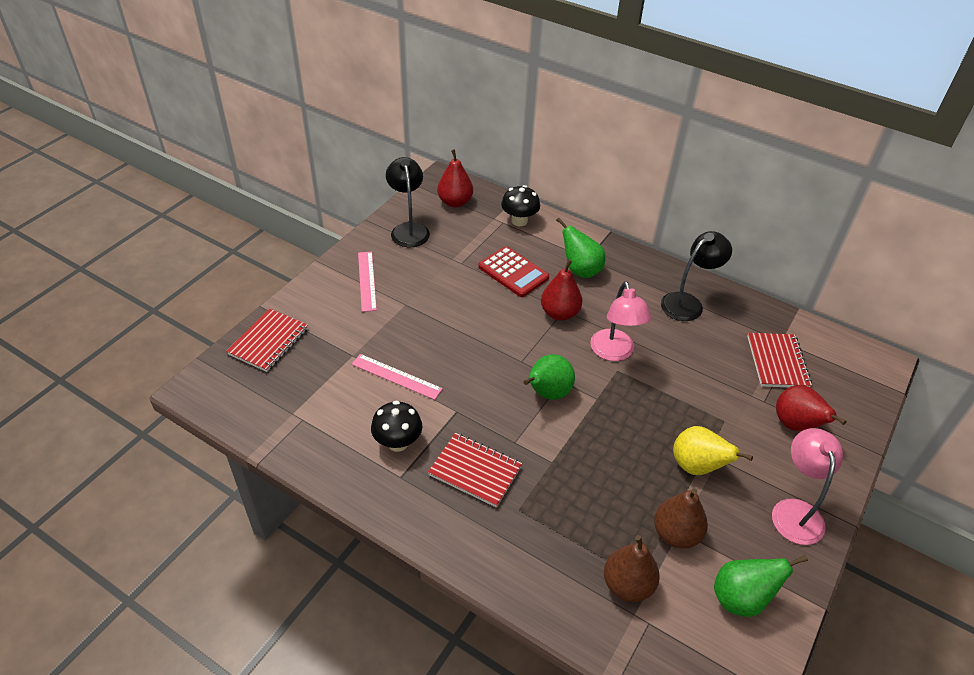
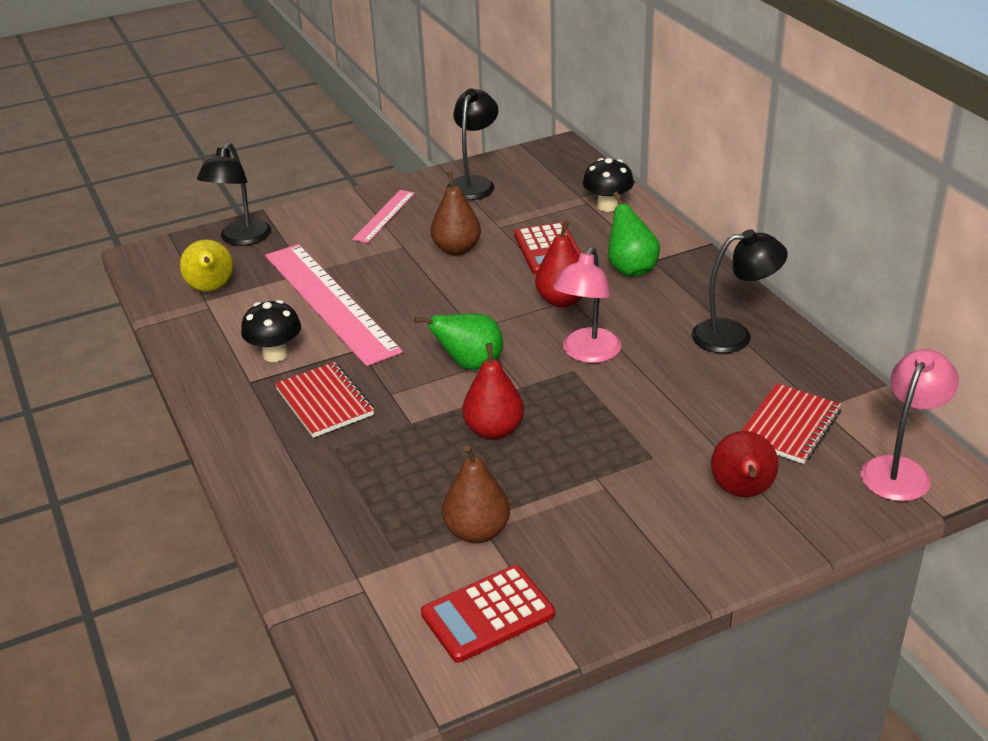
camera: 35 degrees right, 10 degrees down
(269, 341) = (241, 239): red notebook -> black lamp
(396, 376) = (330, 302): pink ruler -> pink ruler, size x2.04
(455, 202) = (551, 172): red pear -> red pear (494, 430)
(627, 585) = (376, 551): brown pear -> brown pear (457, 249)
(697, 466) = (569, 485): yellow pear -> yellow pear (211, 289)
(741, 598) = (488, 614): green pear -> red calculator
(795, 511) = (645, 568): pink lamp -> pink lamp (900, 470)

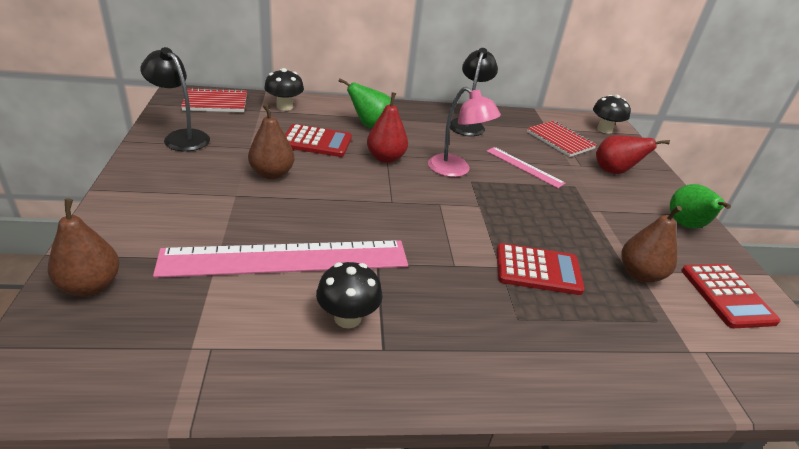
camera: 75 degrees left, 0 degrees up
(211, 289) = (173, 336): yellow pear -> none
(241, 239) = (91, 286): black lamp -> brown pear
(324, 402) = (447, 306): red notebook -> red notebook (215, 103)
(384, 216) = (172, 189): pink ruler -> pink ruler (524, 167)
(424, 450) = (538, 270): none -> red calculator
(470, 365) = (439, 217): green pear -> green pear (686, 226)
(494, 430) = (526, 232): red pear -> none
(900, 470) = (604, 130): pink lamp -> black mushroom

